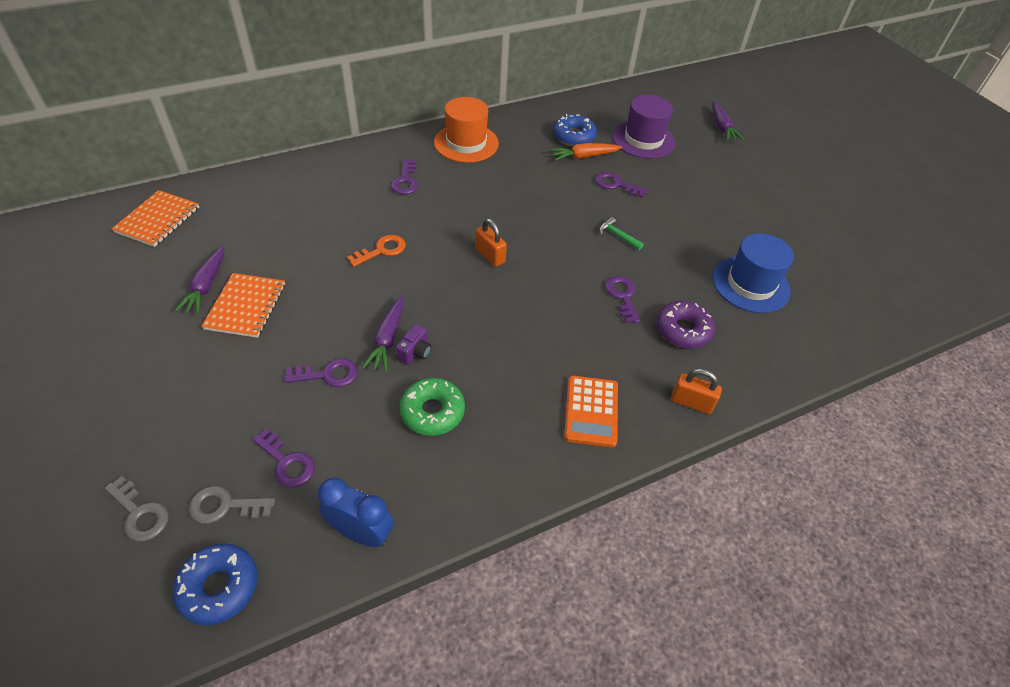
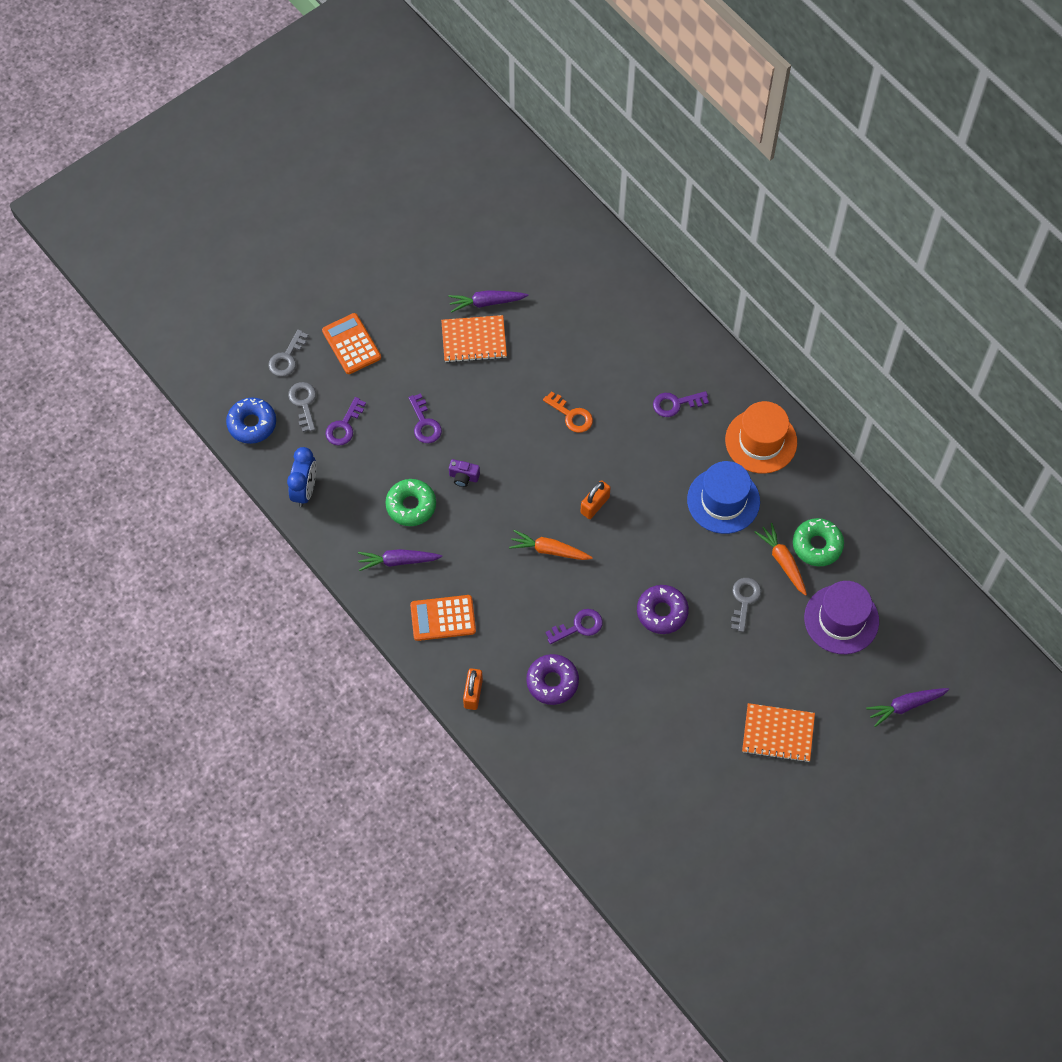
camera: 80 degrees right, 15 degrees up
(158, 220) = (549, 230): orange notebook -> orange notebook (778, 733)
(171, 428) = (351, 344): none -> orange calculator
(387, 339) = (471, 453): purple carrot -> purple carrot (398, 561)
(530, 300) = (549, 550): none -> orange carrot
(574, 136) = (817, 545): blue donut -> green donut
(616, 185) = (744, 600): purple key -> grey key
(617, 236) = (662, 612): green hammer -> purple donut
(750, 284) = (632, 740): blue hat -> blue hat (723, 500)

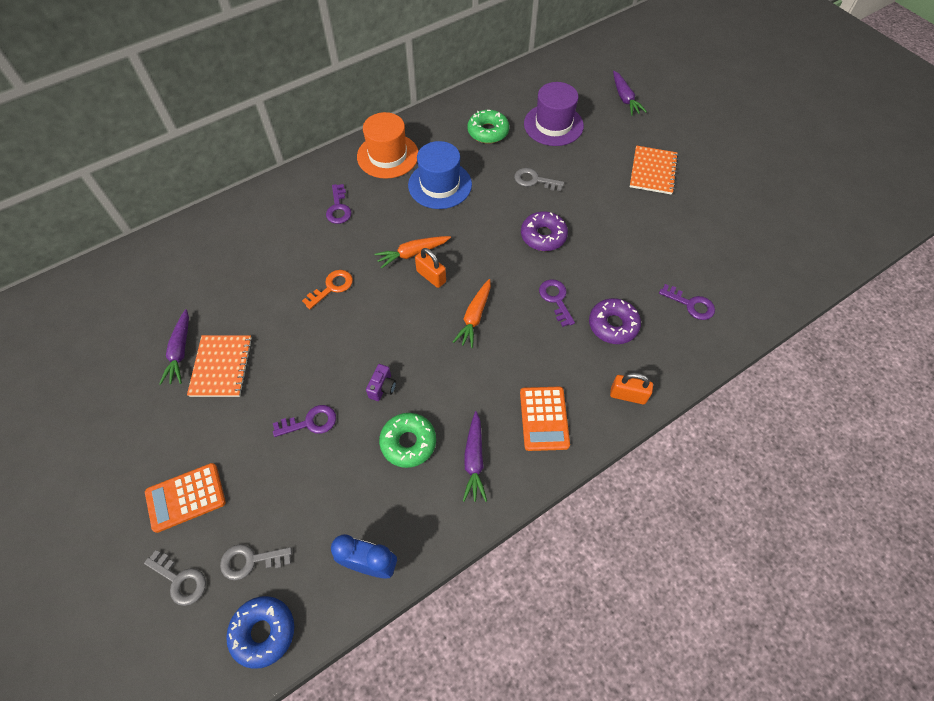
camera: 85 degrees left, 5 degrees down
(344, 426) = (293, 511): purple key -> purple key (691, 304)
(783, 561) = (500, 153): orange carrot -> orange carrot (412, 253)

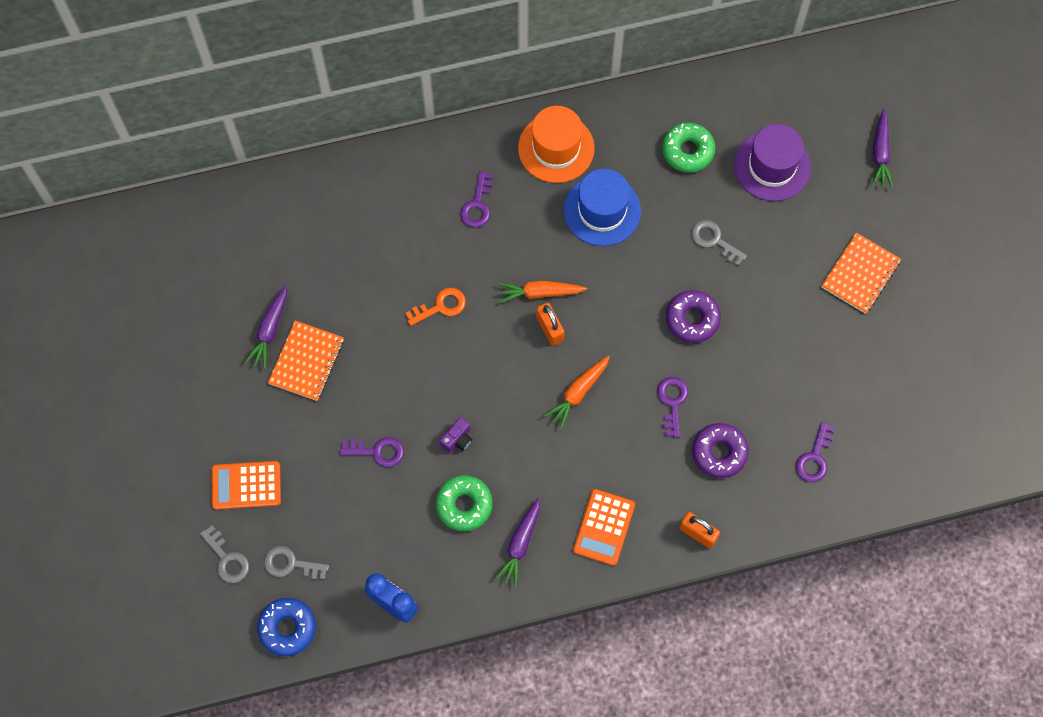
camera: 20 degrees right, 10 degrees up
(691, 304) = (814, 458): purple key -> purple key turned 60 degrees clockwise

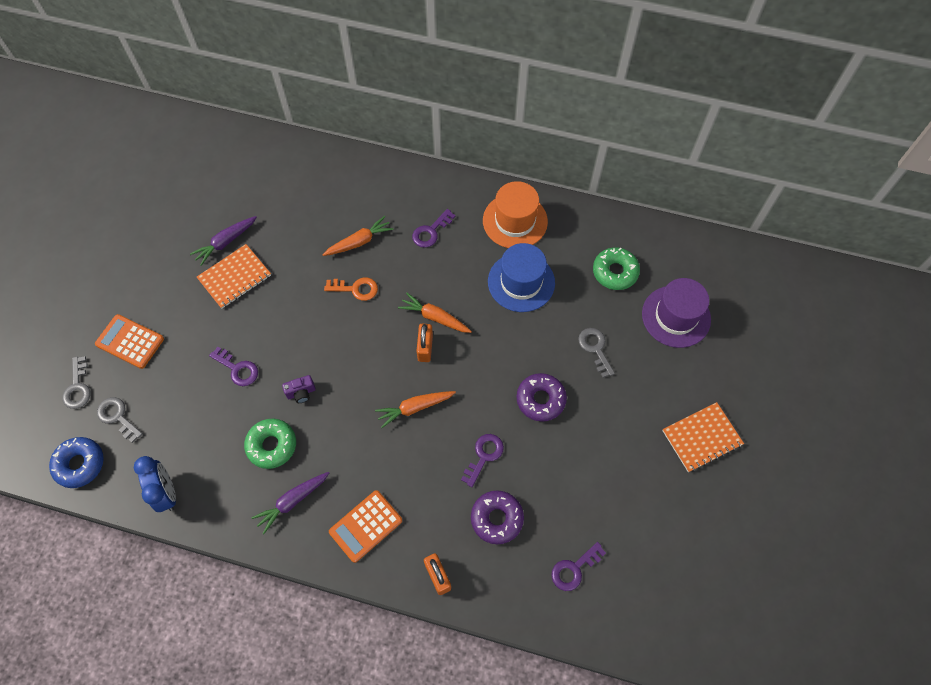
camera: 30 degrees right, 5 degrees down
(410, 255) = (359, 242): none -> orange carrot
(880, 153) = (773, 351): purple carrot -> none

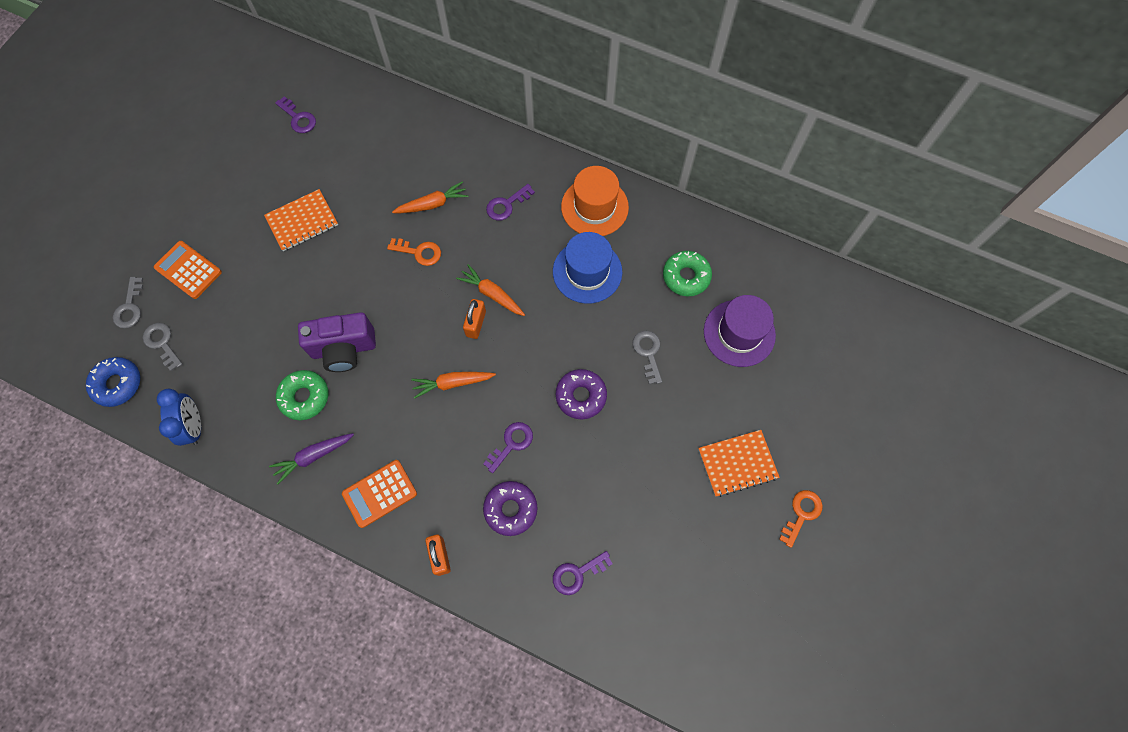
camera: 10 degrees right, 5 degrees up
(225, 242) = (300, 184): purple carrot -> none
(237, 369) = (286, 314): purple key -> purple key (298, 118)
(301, 393) = (344, 349): purple camera -> purple camera, size x2.20
(771, 474) = (801, 514): none -> orange key

